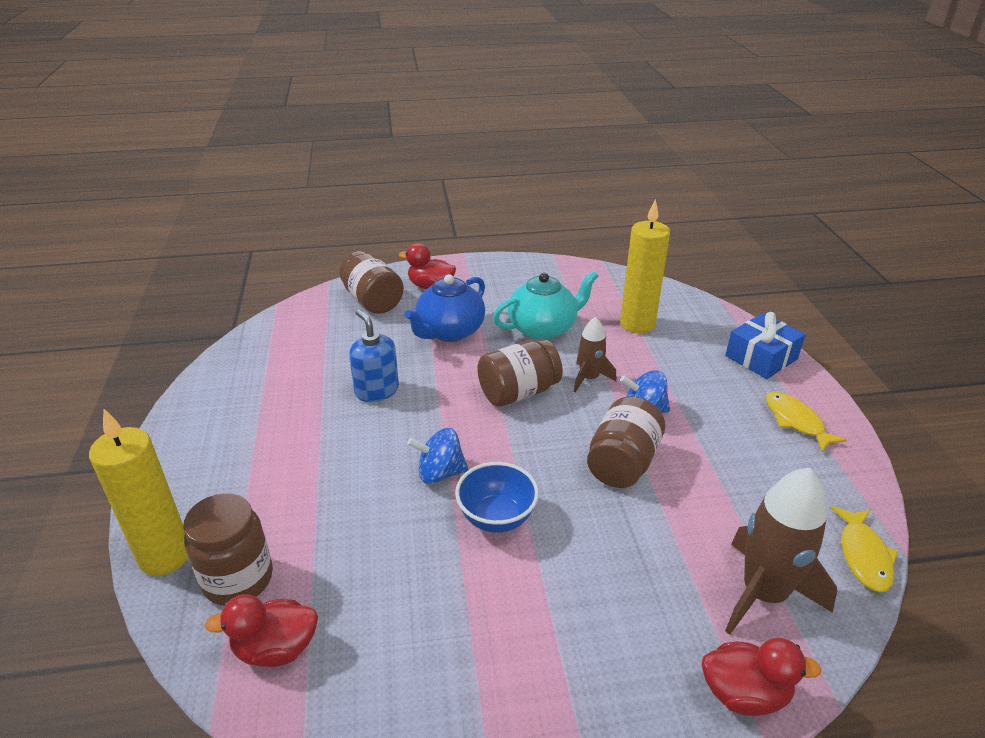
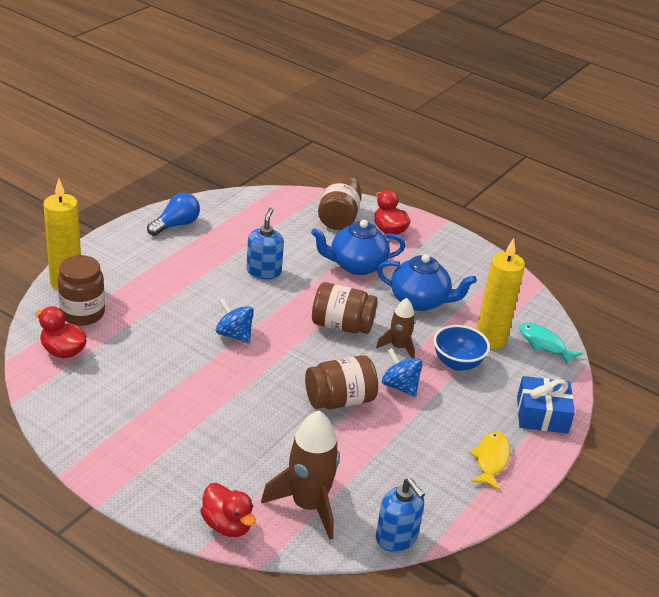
camera: 40 degrees right, 0 degrees up
(219, 402) = (176, 225): none -> blue light bulb
(496, 518) = (230, 374): blue bowl -> blue bowl (457, 363)
(543, 328) = (420, 301): turquoise teapot -> blue teapot
(673, 303) = (544, 344): none -> turquoise fish
(863, 555) = (396, 537): yellow fish -> blue soap dispenser

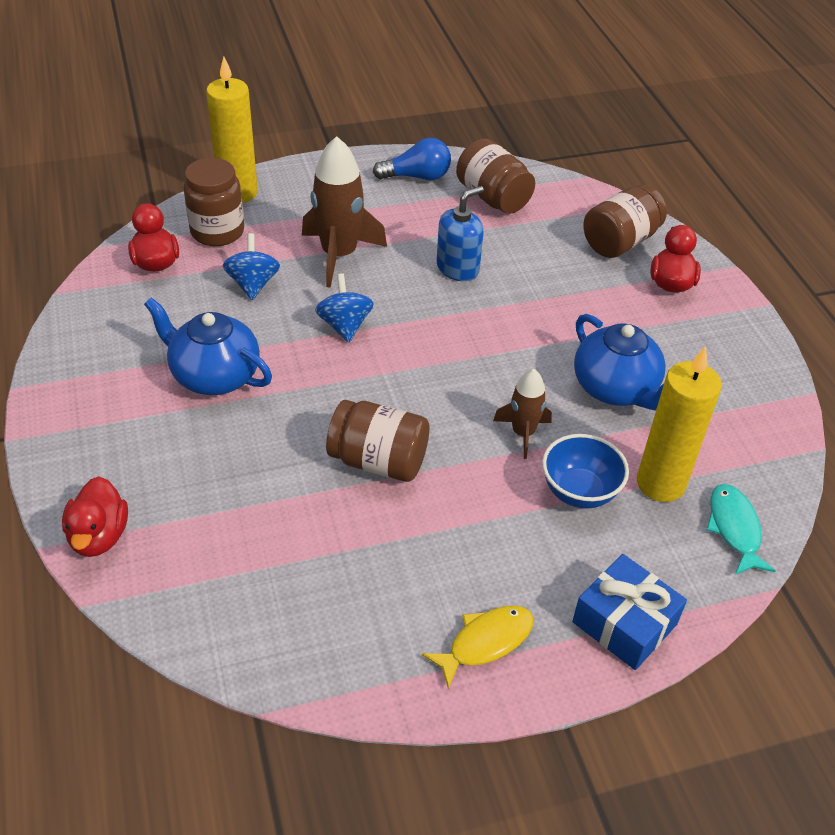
camera: 40 degrees right, 10 degrees up
(308, 505) = (205, 565): brown rocket -> brown rocket (339, 255)
(342, 325) = (480, 373): brown jar -> brown jar (493, 198)
(356, 265) = (580, 309): blue teapot -> blue teapot (214, 376)
(396, 537) = (258, 668): blue soap dispenser -> none
(400, 386) = (471, 482): blue spinning top -> blue spinning top (253, 284)

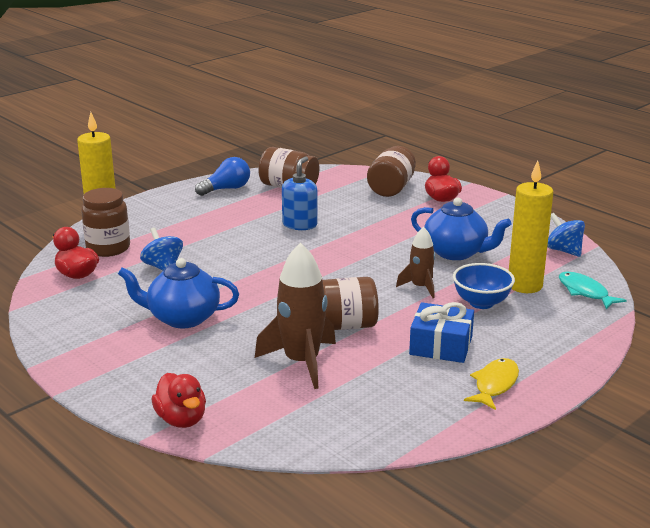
camera: 25 degrees left, 20 degrees down
(339, 255) = (211, 238): brown rocket -> brown rocket (301, 362)
(345, 325) = (251, 270): blue spinning top -> blue spinning top (563, 251)
(624, 623) = (566, 350): blue gift -> blue gift (441, 345)

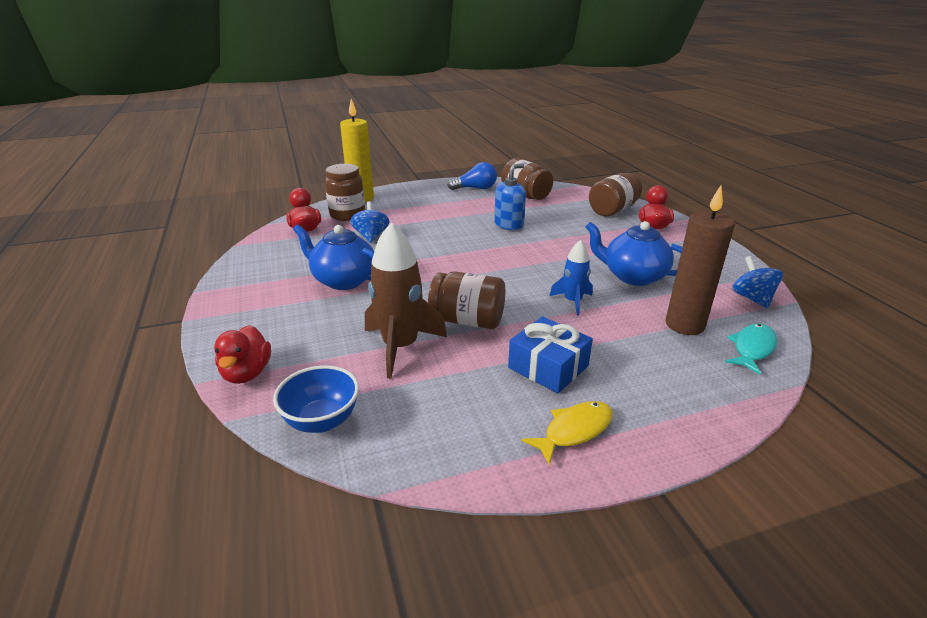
camera: 25 degrees right, 5 degrees up
(420, 287) = (573, 301): brown rocket -> blue rocket
(456, 252) = (633, 276): blue teapot -> blue teapot turned 150 degrees clockwise
(481, 303) = (624, 332): blue bowl -> blue bowl (322, 421)
(524, 285) = (684, 325): yellow candle -> brown candle
(585, 292) = (752, 348): turquoise fish -> turquoise fish turned 45 degrees clockwise

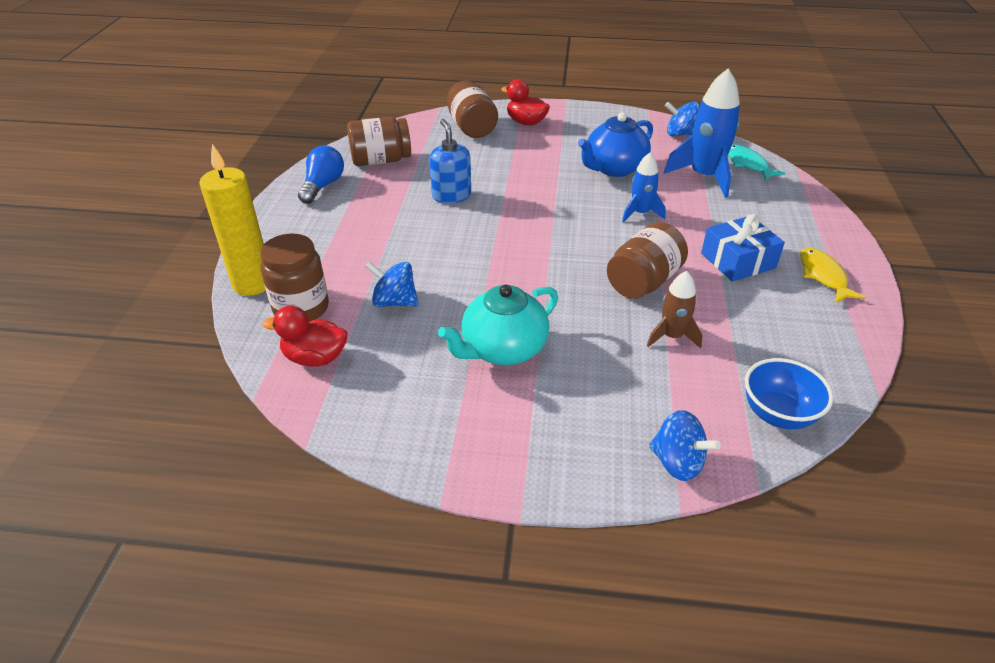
camera: 65 degrees left, 10 degrees up
(247, 373) = (677, 462): red duck -> blue spinning top
(343, 280) = (503, 349): blue teapot -> turquoise teapot
(400, 347) = (672, 336): brown rocket -> brown rocket, size x0.57
(684, 325) = (704, 176): brown candle -> blue rocket

